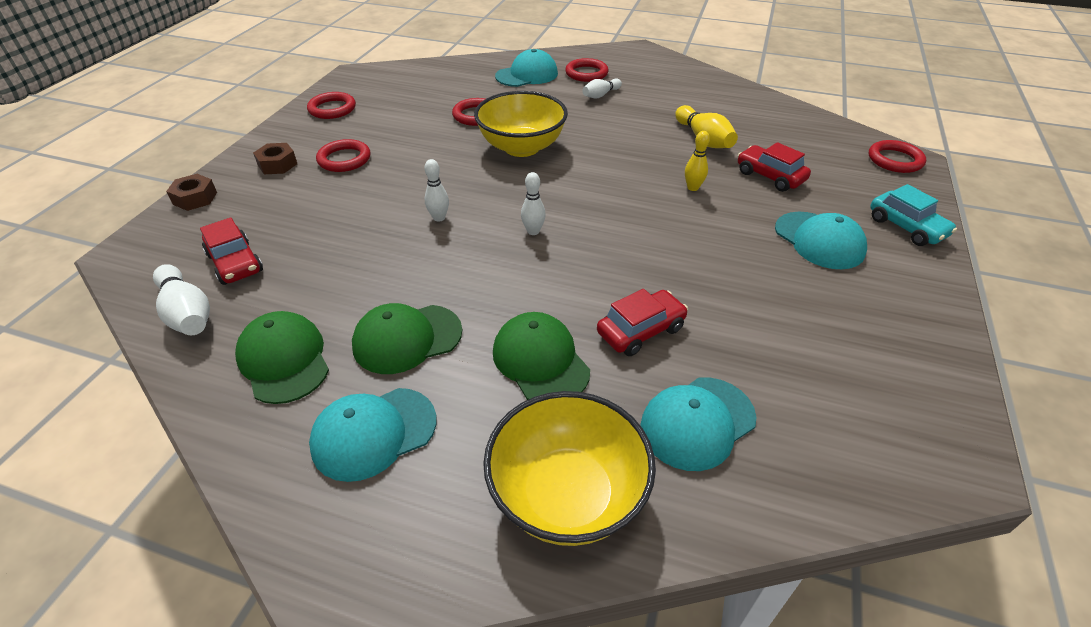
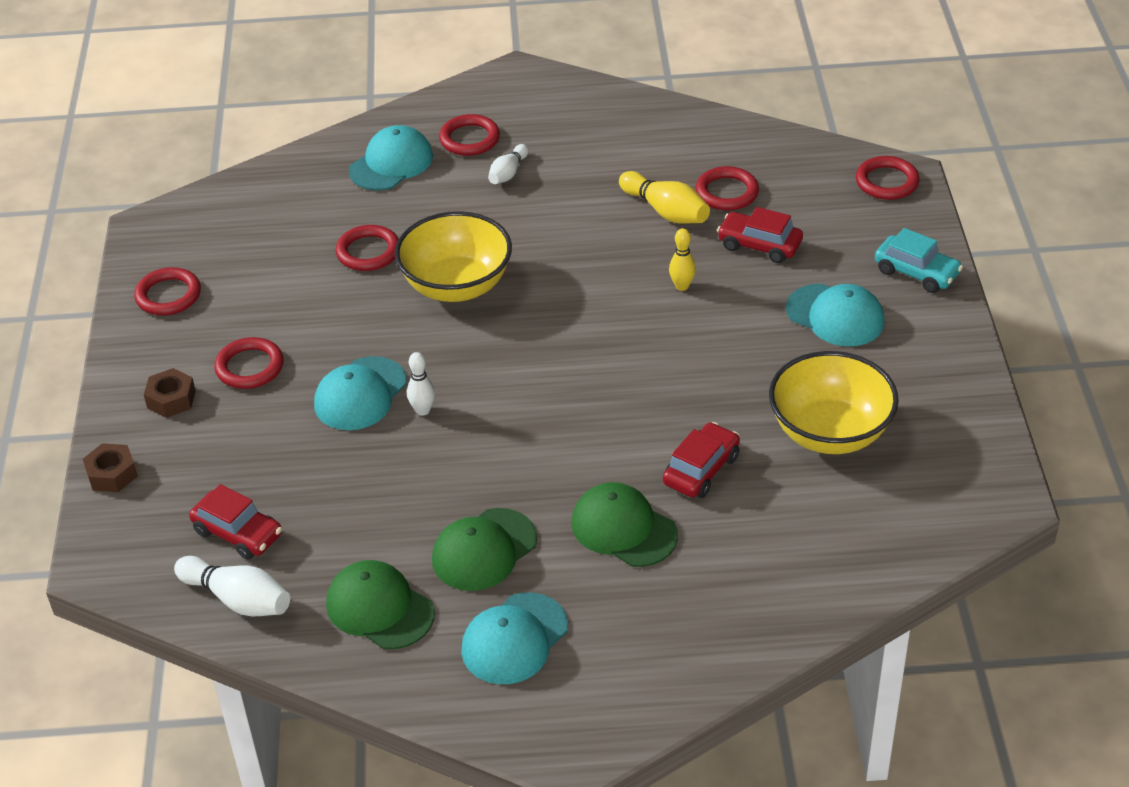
camera: 20 degrees left, 0 degrees up
(533, 231) = (537, 395): white bowling pin -> none
(567, 495) = (707, 628): yellow bowl -> yellow bowl (830, 432)
(697, 422) = (786, 536): turquoise cap -> turquoise cap (360, 394)
(757, 138) = (727, 192): none -> red ring

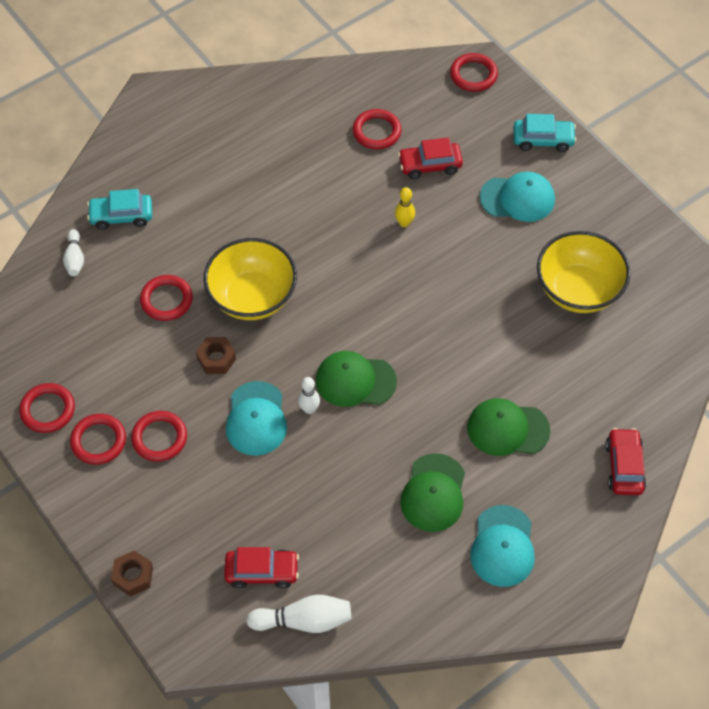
camera: 35 degrees left, 15 degrees up
(171, 399) = (124, 494): brown nut -> brown nut (216, 359)
(379, 608) = (401, 573): green cap -> green cap (355, 381)
(391, 163) = (121, 216): turquoise cap -> turquoise car
(469, 139) = (162, 168): red ring -> red ring (98, 441)
(508, 173) = (214, 185): white bowling pin -> white bowling pin (75, 258)
(665, 211) = (348, 166): yellow bowling pin -> none
(701, 470) = (522, 359): red car -> red car (624, 467)

